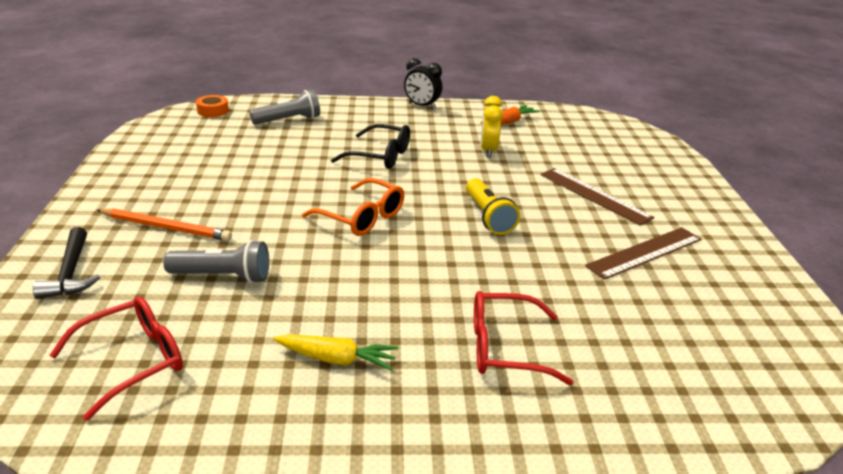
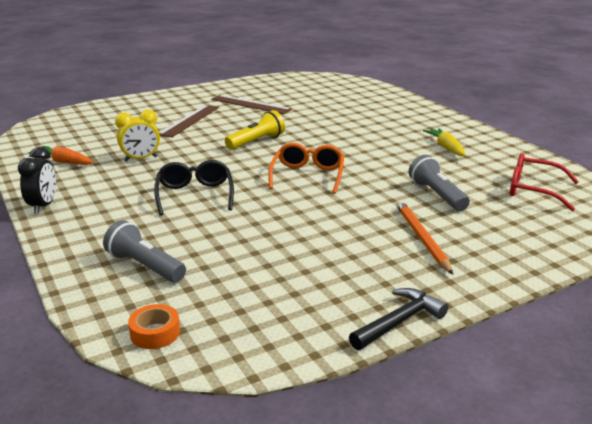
camera: 115 degrees left, 5 degrees down
(71, 272) = (520, 247): black hammer -> black hammer (399, 322)
(504, 348) = (380, 120): red glasses -> none

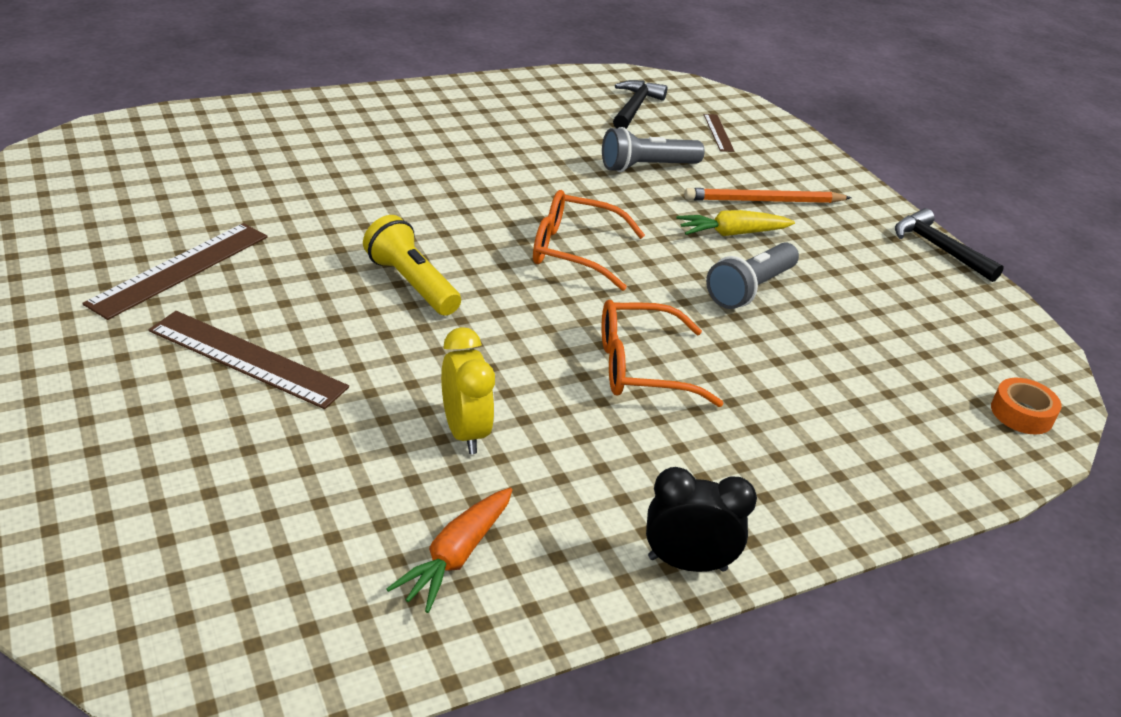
camera: 90 degrees left, 10 degrees up
(145, 266) = (876, 423): grey flashlight -> grey flashlight (750, 289)
(195, 195) = (640, 367): black glasses -> orange glasses
(446, 147) = (487, 126): yellow carrot -> yellow carrot (732, 233)
(527, 222) = (718, 132): none -> brown ruler
(533, 190) = (635, 108): red glasses -> black hammer

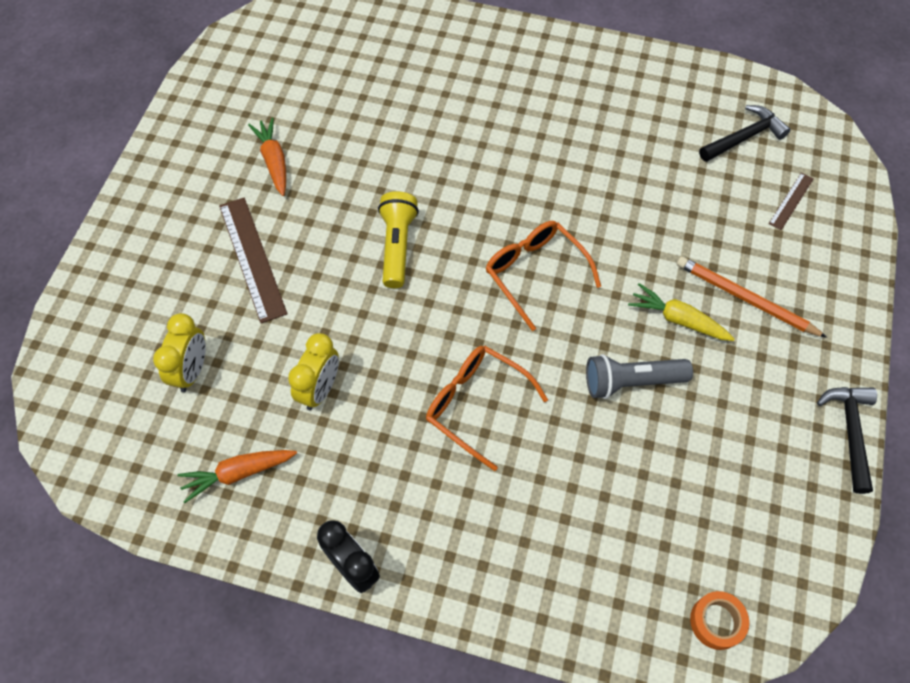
camera: 45 degrees right, 25 degrees up
(180, 269) = (274, 161): brown ruler -> orange carrot
(282, 492) = (192, 371): none -> yellow clock
(647, 167) = (682, 212): grey flashlight -> none

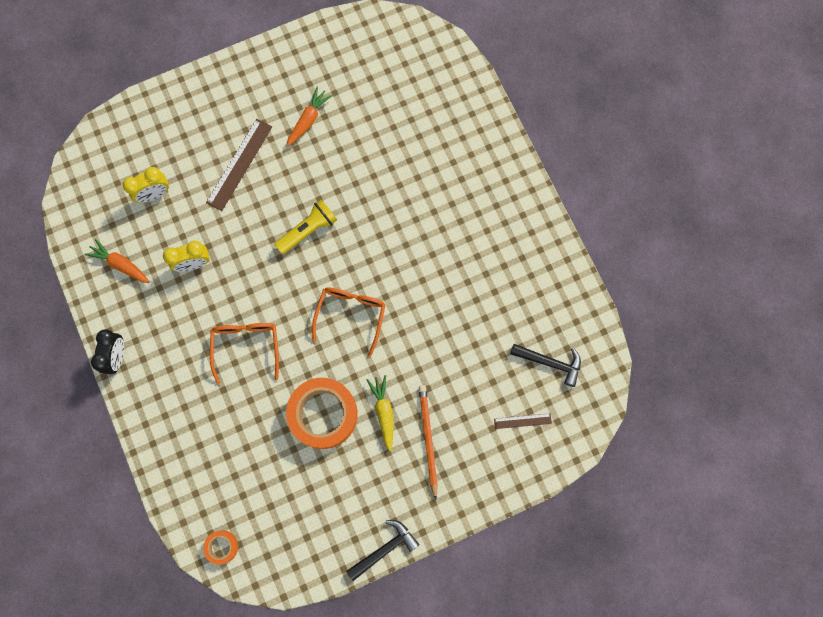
camera: 50 degrees right, 15 degrees up
(631, 382) = (323, 414): grey flashlight -> orange tape

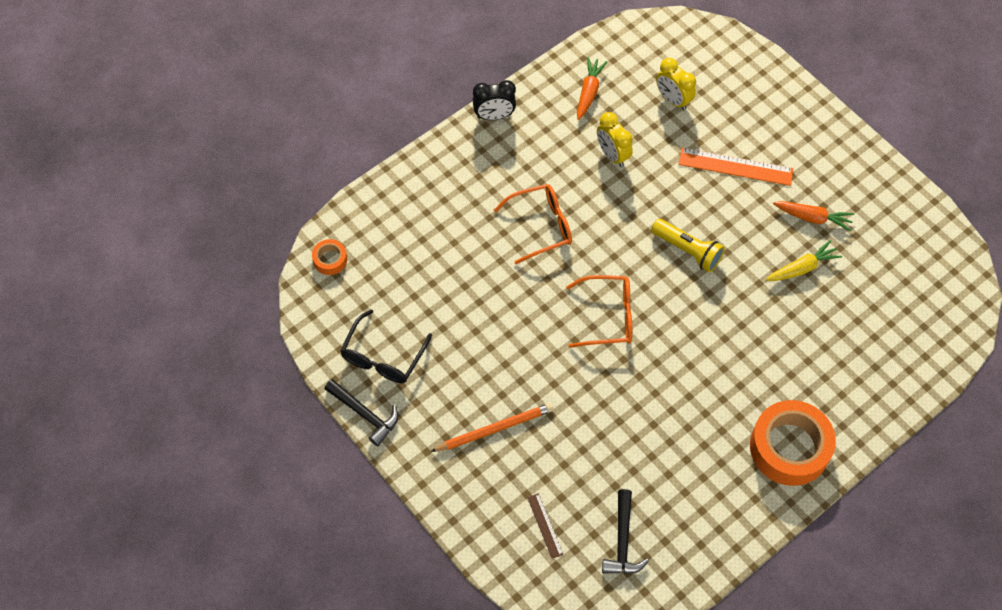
camera: 75 degrees right, 15 degrees down
(239, 164) = (735, 167): brown ruler -> orange ruler
(323, 414) = (491, 318): orange tape -> orange tape (789, 448)
(334, 520) = (383, 357): none -> black glasses
(383, 412) = (511, 376): yellow carrot -> yellow carrot (802, 268)

